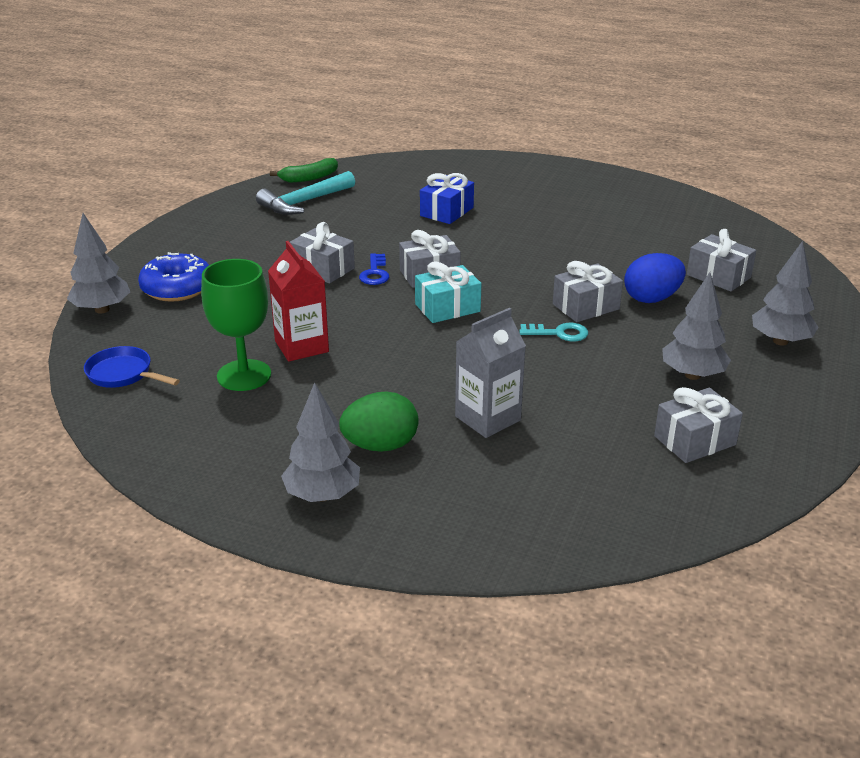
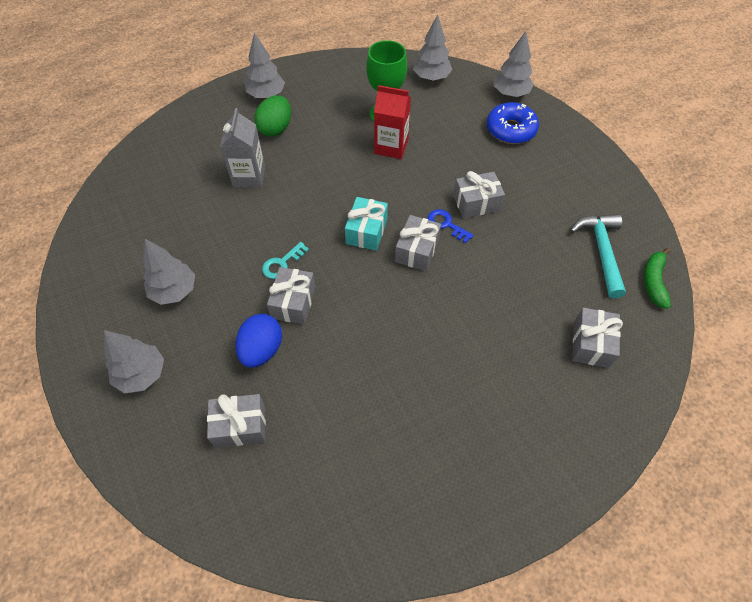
camera: 130 degrees right, 25 degrees up
(123, 374) = (431, 77): blue pan -> grey tree
(446, 212) = (510, 330): blue gift -> none
(694, 440) = (136, 240): grey gift -> grey gift (591, 344)

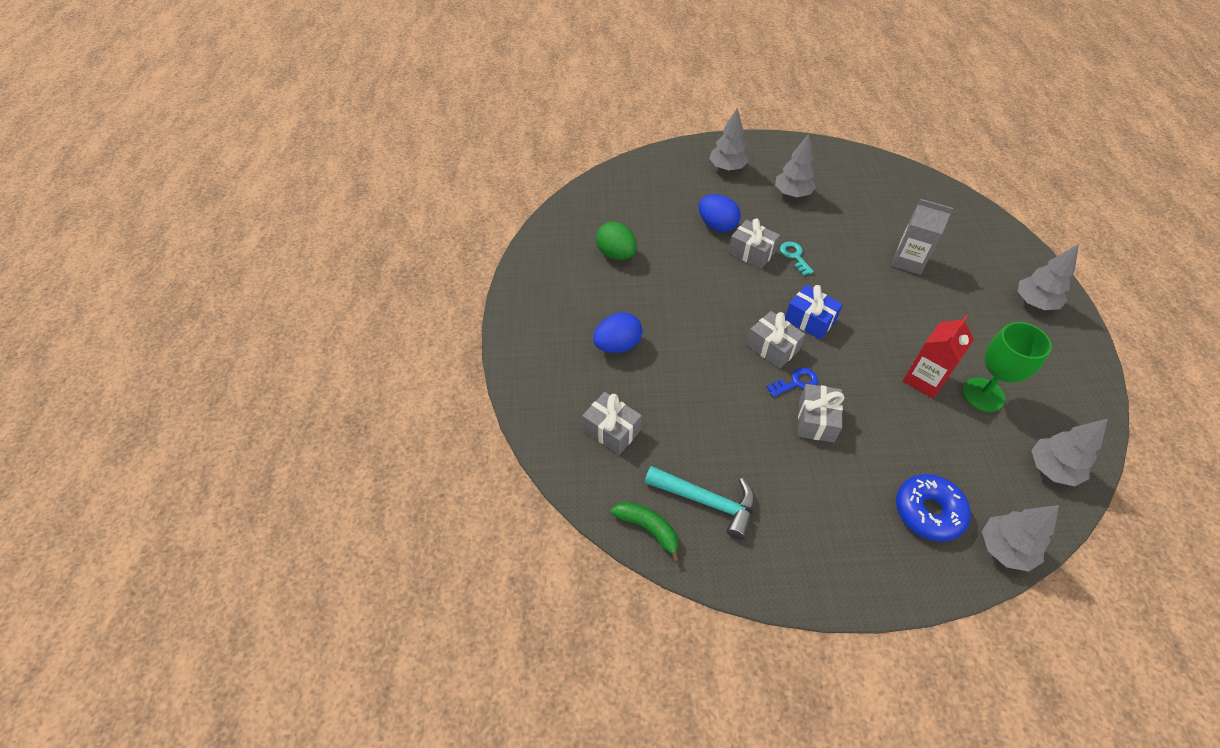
camera: 115 degrees right, 5 degrees down
(240, 426) = (663, 202): grey gift -> none
(276, 129) = (975, 296): green egg -> green egg (616, 254)
(366, 231) = (810, 320): turquoise gift -> blue gift
(494, 381) = (617, 345): none -> blue egg

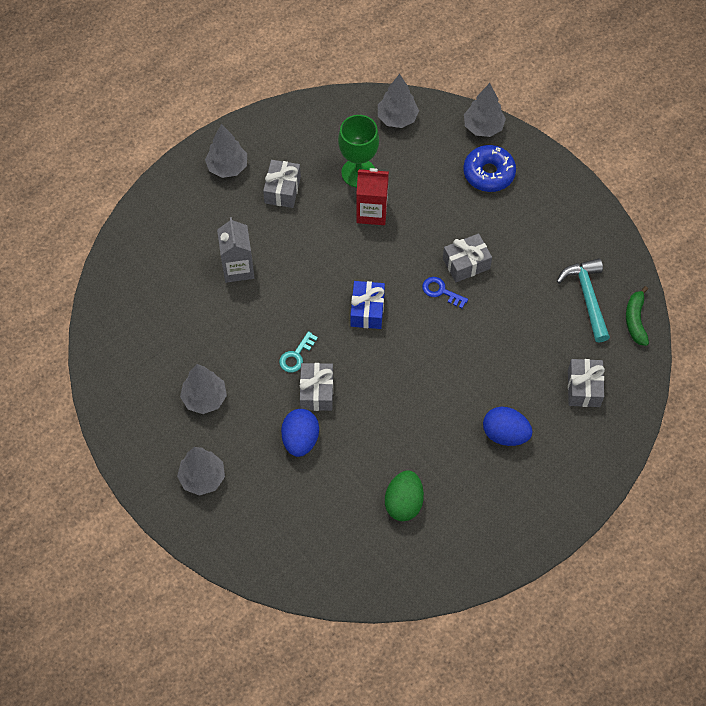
camera: 125 degrees left, 10 degrees up
(772, 347) = (418, 323): grey gift -> grey gift (282, 190)

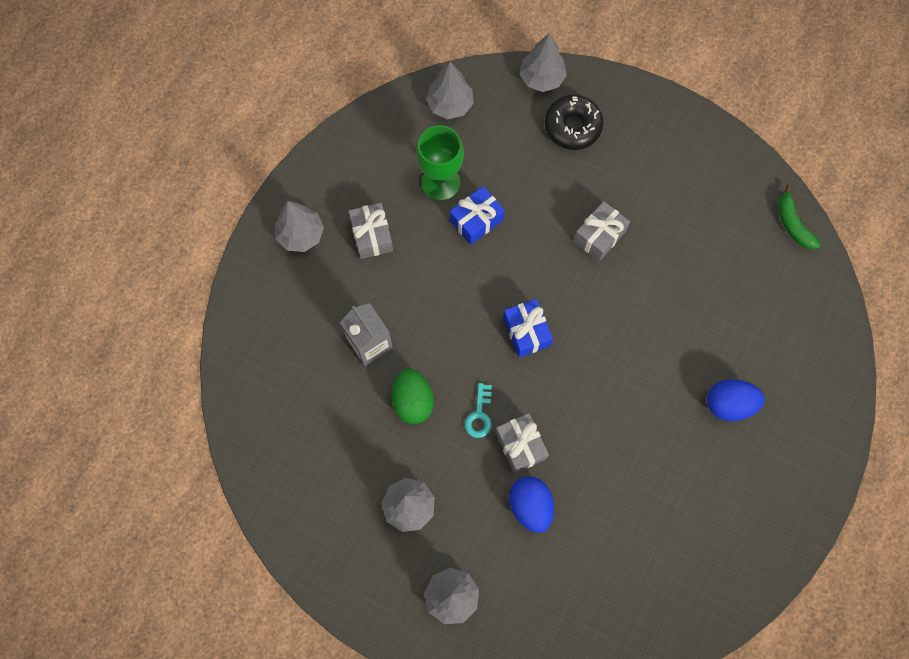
camera: 25 degrees left, 10 degrees up
(372, 212) = (476, 220): red carton -> blue gift
(403, 503) = (668, 526): green egg -> green egg (413, 401)
(441, 291) = (589, 278): blue key -> none
(489, 173) = (572, 127): blue donut -> black donut
(583, 388) = (779, 319): grey gift -> none
(587, 297) = (734, 219): turquoise hammer -> none

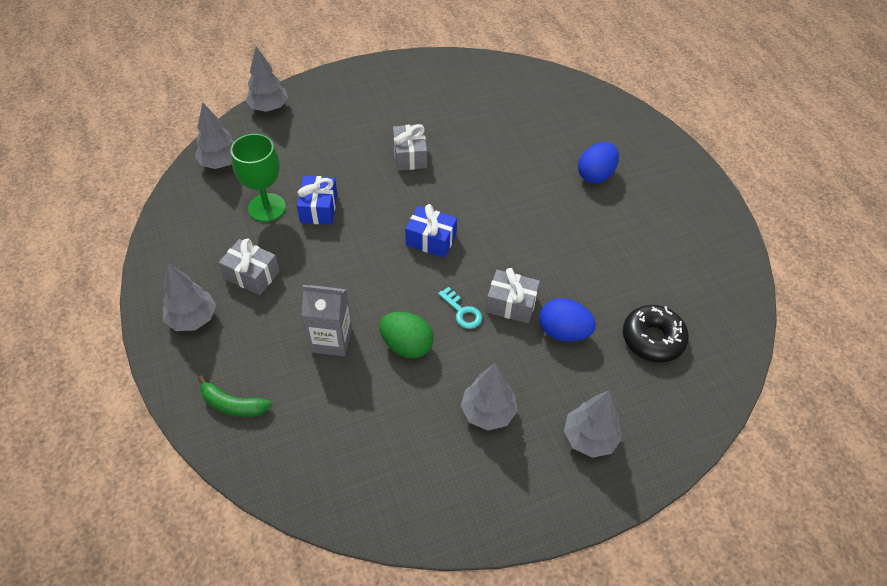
camera: 50 degrees left, 20 degrees down
(572, 127) = (321, 117): black donut -> black donut (652, 339)
(793, 224) = (509, 70): green banana -> green banana (233, 405)

